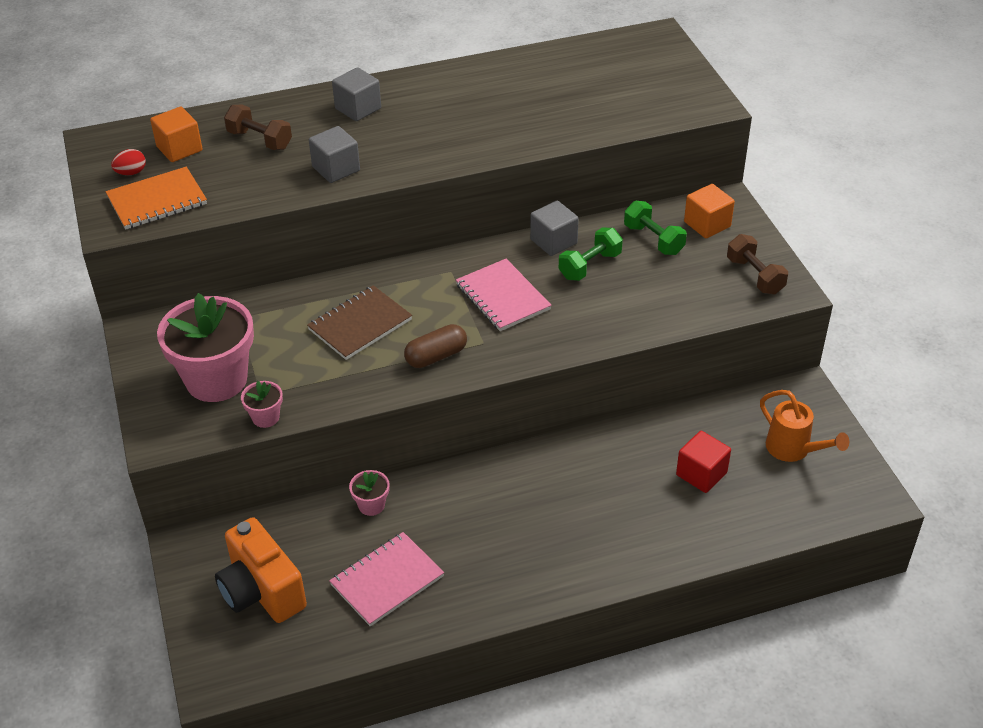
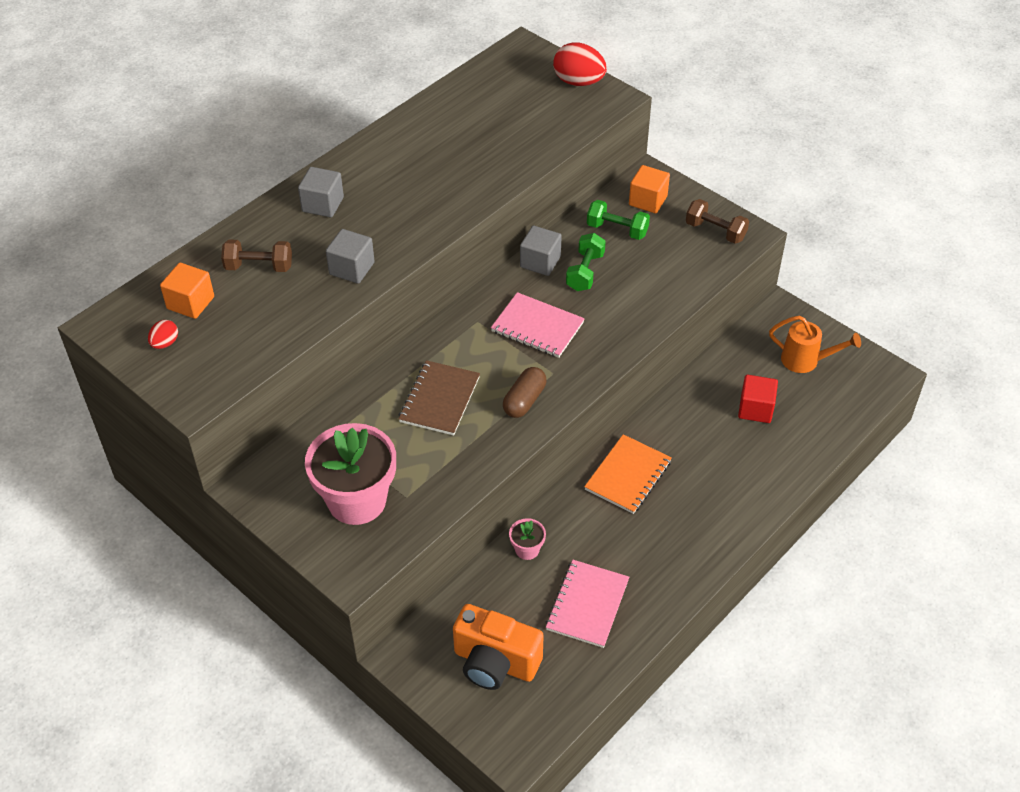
camera: 30 degrees left, 5 degrees up
(157, 201) = (214, 360): orange notebook -> orange notebook (628, 476)
(265, 417) = (427, 514): pink flower pot -> none
(687, 81) = (578, 82): none -> red egg

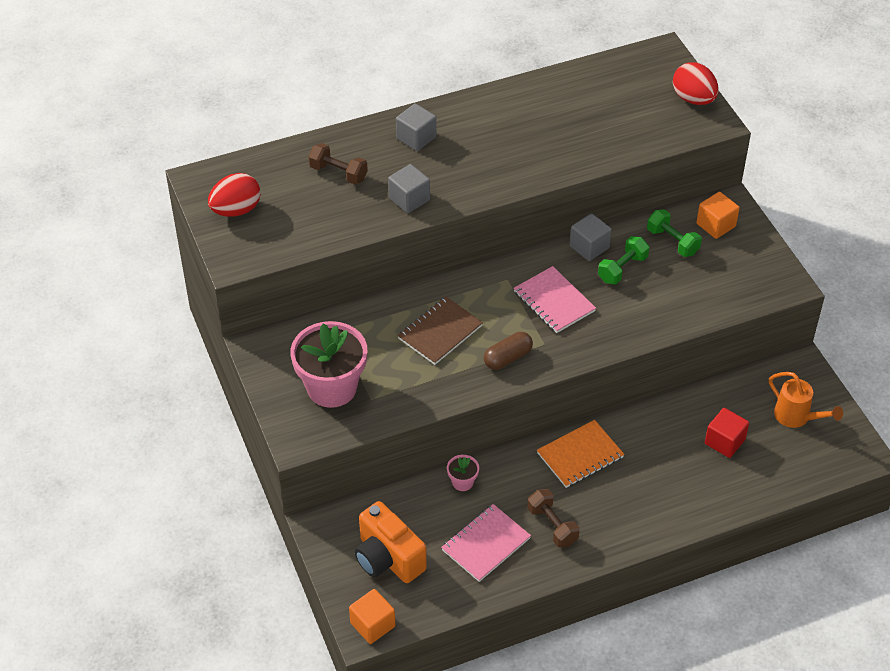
camera: 25 degrees right, 0 degrees up
(165, 343) = (236, 210): red egg -> red egg, size x1.92
(190, 303) = (271, 184): orange cube -> orange cube (372, 625)
(715, 231) = (759, 272): brown dumbbell -> brown dumbbell (552, 525)

